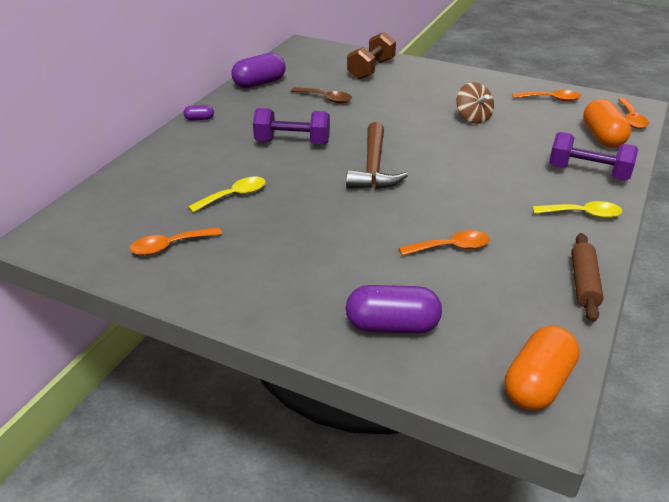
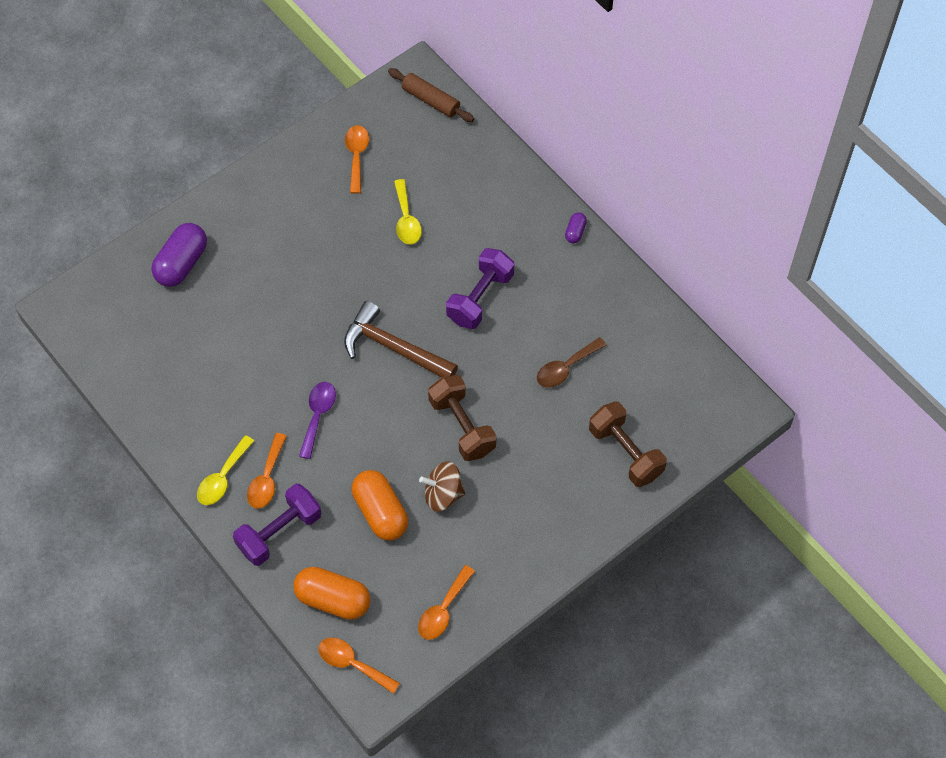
camera: 115 degrees right, 25 degrees up
(259, 83) = (641, 315): purple capsule -> none
(412, 123) = (462, 426): none -> brown dumbbell
(451, 247) = (241, 347): orange spoon -> orange spoon (267, 478)
(472, 185) = (318, 416): none -> purple spoon
(537, 384) = (81, 320): orange capsule -> orange capsule (380, 512)
(584, 283) = (145, 414): brown rolling pin -> brown rolling pin (431, 100)

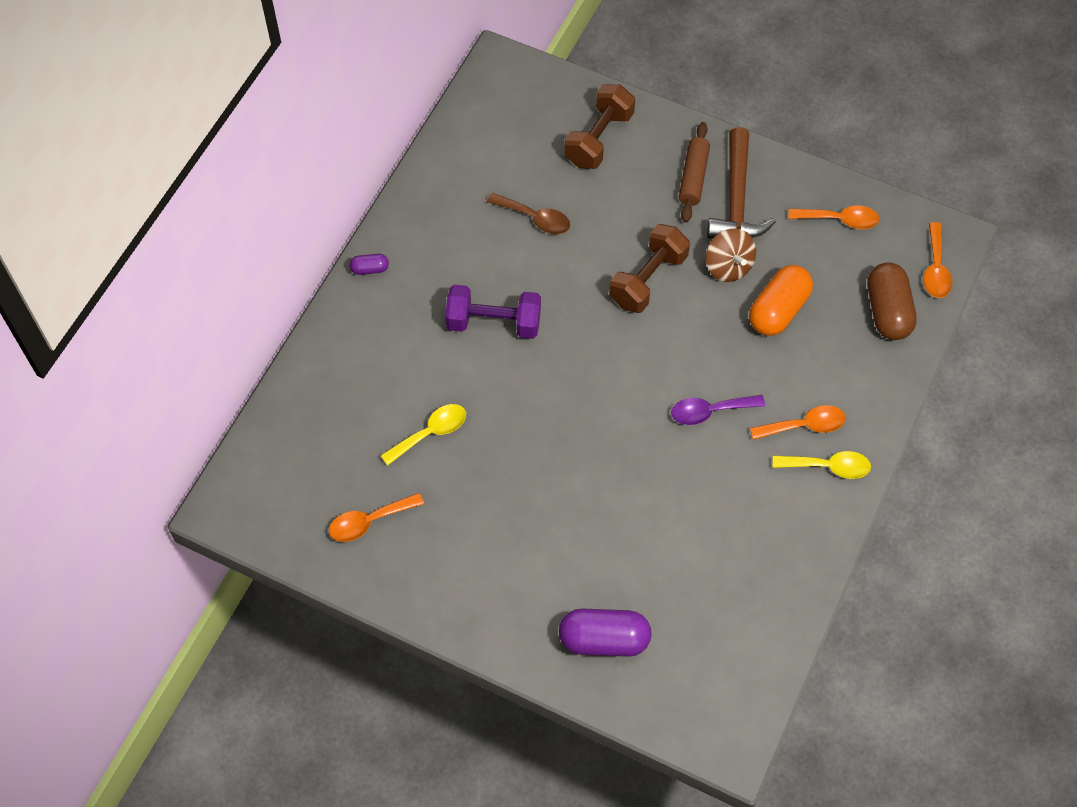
camera: 115 degrees left, 0 degrees up
(279, 532) = (852, 387): purple dumbbell -> none
(333, 599) = (887, 311): orange capsule -> brown capsule
(393, 348) = (594, 377): brown hammer -> brown hammer (737, 199)
(431, 100) = (255, 478): brown rolling pin -> brown rolling pin (693, 177)

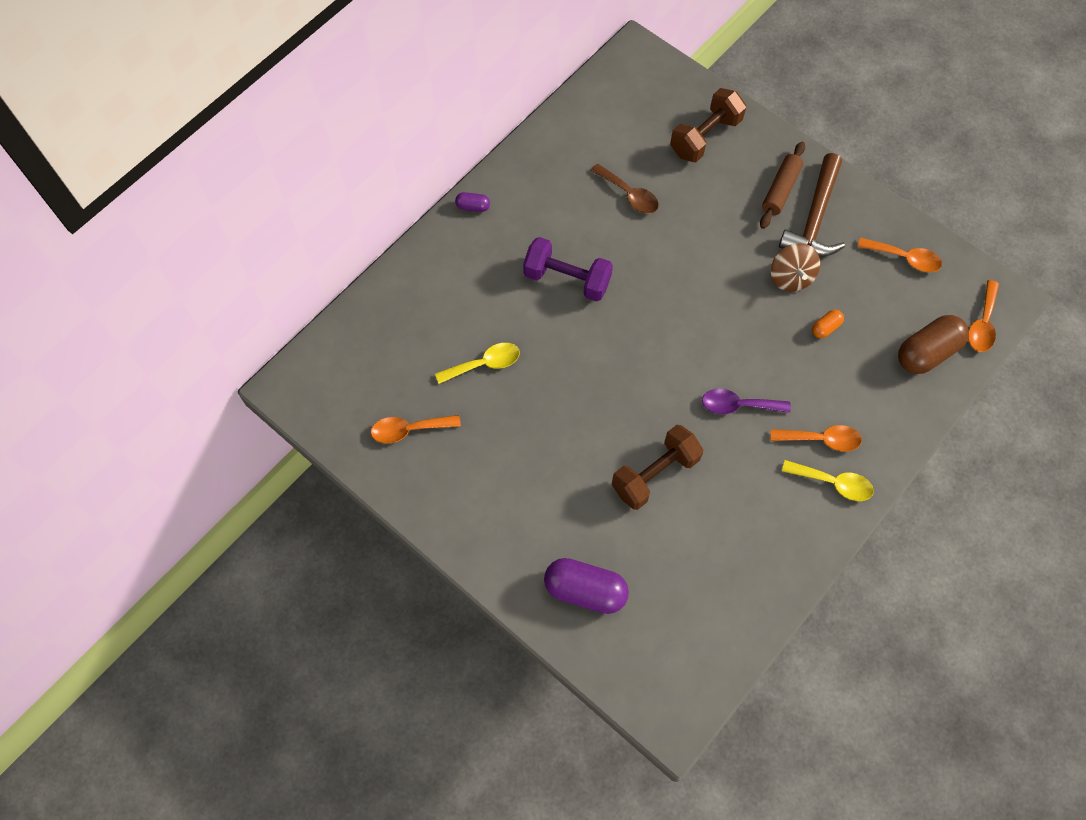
camera: 15 degrees right, 5 degrees up
(648, 280) = (714, 272): brown dumbbell -> brown dumbbell (655, 474)
(778, 310) = (825, 328): orange capsule -> orange capsule, size x0.48
(887, 311) = (926, 352): brown capsule -> brown capsule turned 45 degrees clockwise

